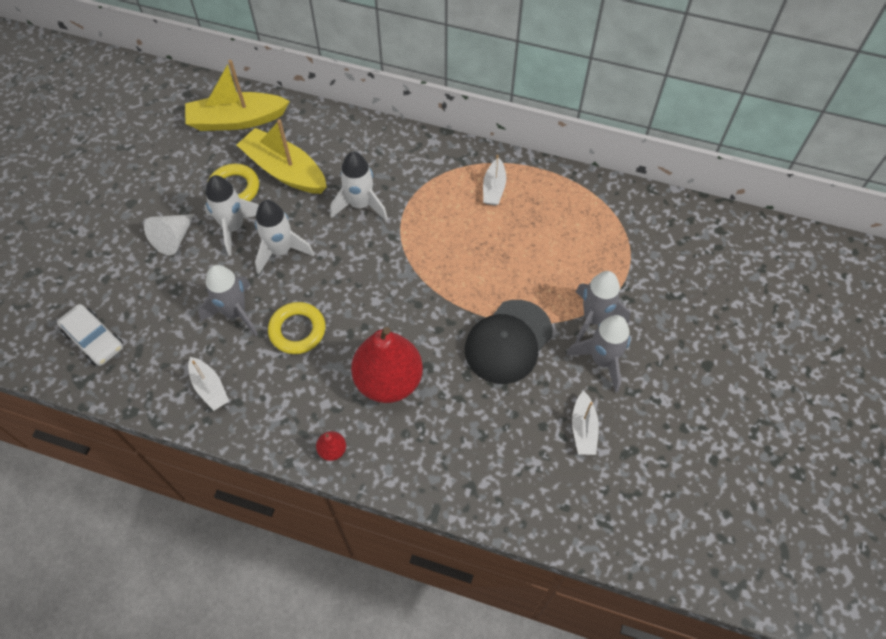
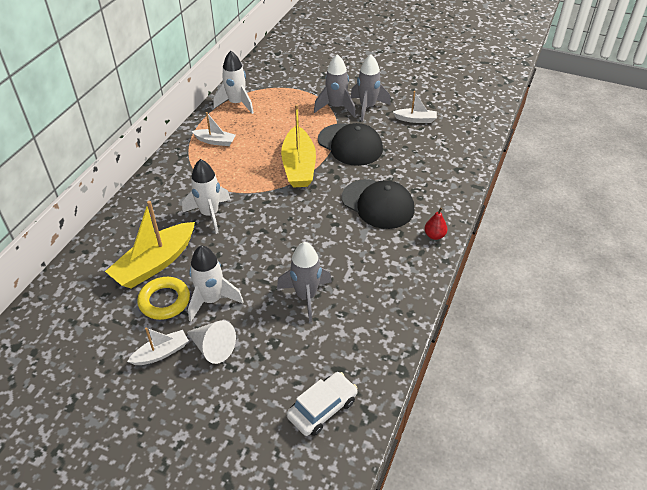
camera: 85 degrees left, 15 degrees down
(209, 388) = (380, 312): white boat -> white boat (161, 353)
(237, 120) = (75, 301): yellow boat -> yellow boat (299, 166)
(281, 251) = (246, 266): white rocket -> white rocket (236, 104)
(297, 330) = (329, 255): yellow ring -> none
(388, 381) = (378, 204): red pear -> black cap

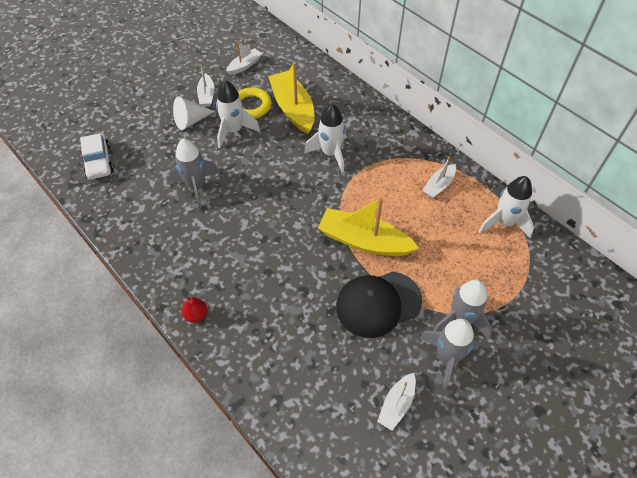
camera: 115 degrees right, 10 degrees up
(90, 338) = (244, 66): none -> white boat
(378, 204) = (269, 286): black cap -> none

